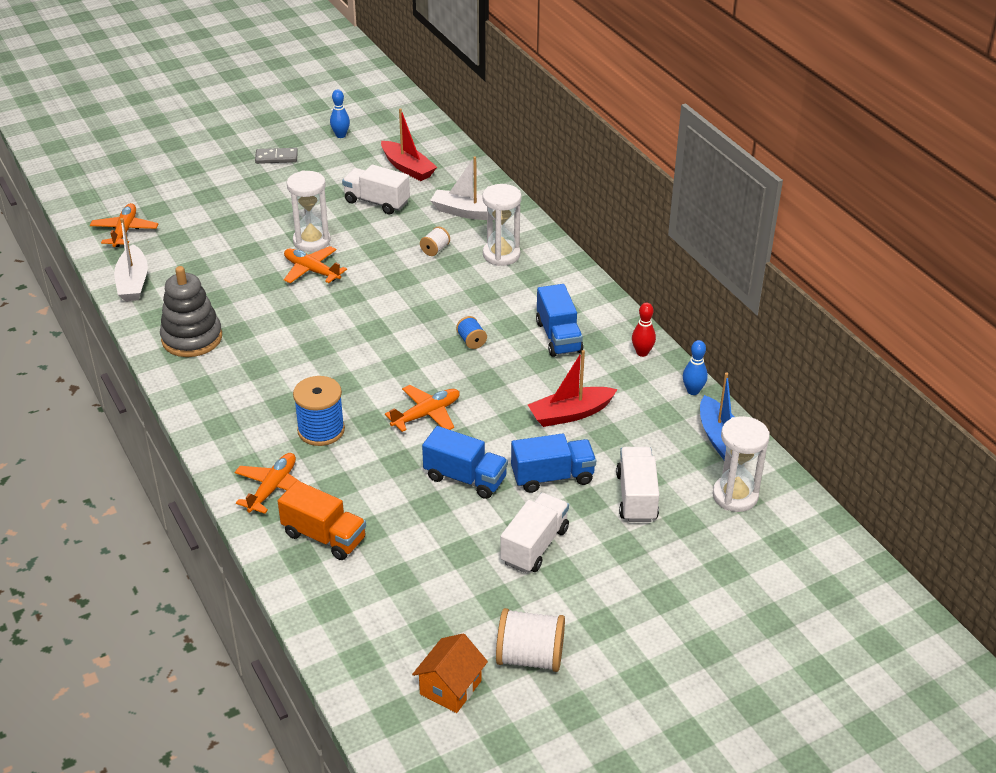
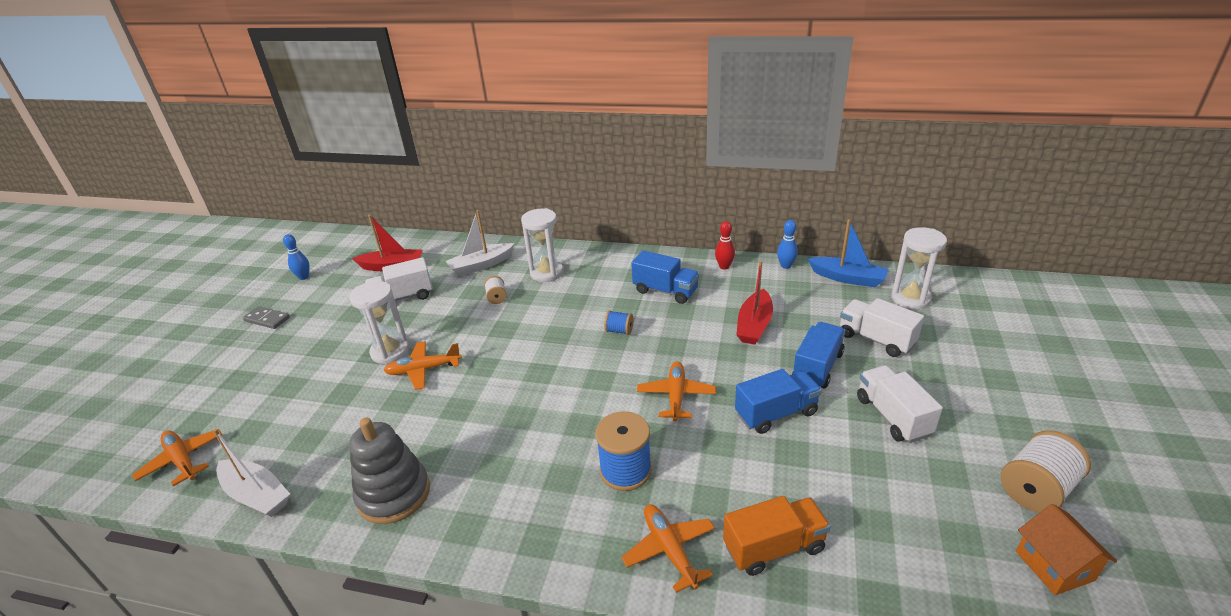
camera: 45 degrees left, 5 degrees down
(276, 158) = (267, 319): grey domino -> grey domino turned 75 degrees clockwise

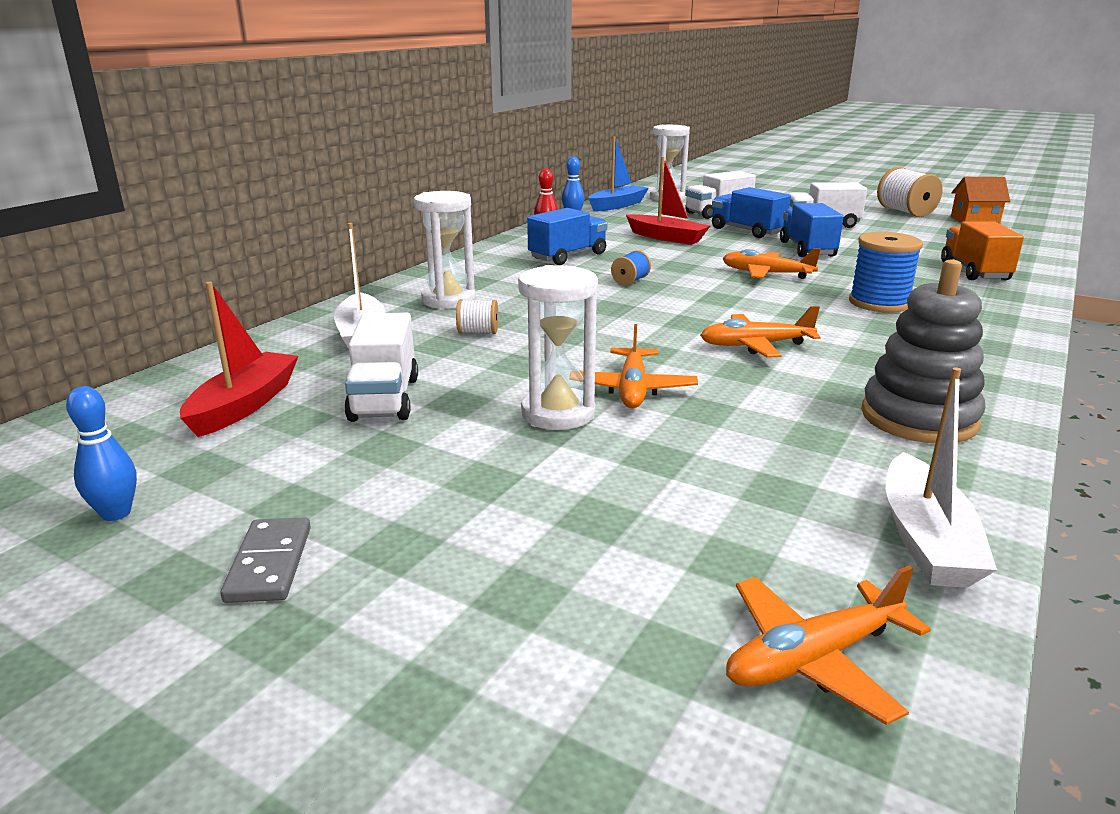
camera: 75 degrees left, 10 degrees down
(257, 495) = (926, 539): white boat -> white boat turned 135 degrees clockwise
(267, 319) = (270, 564): grey domino -> grey domino turned 45 degrees counterclockwise
(669, 550) = (985, 300): orange plane -> orange plane (755, 345)

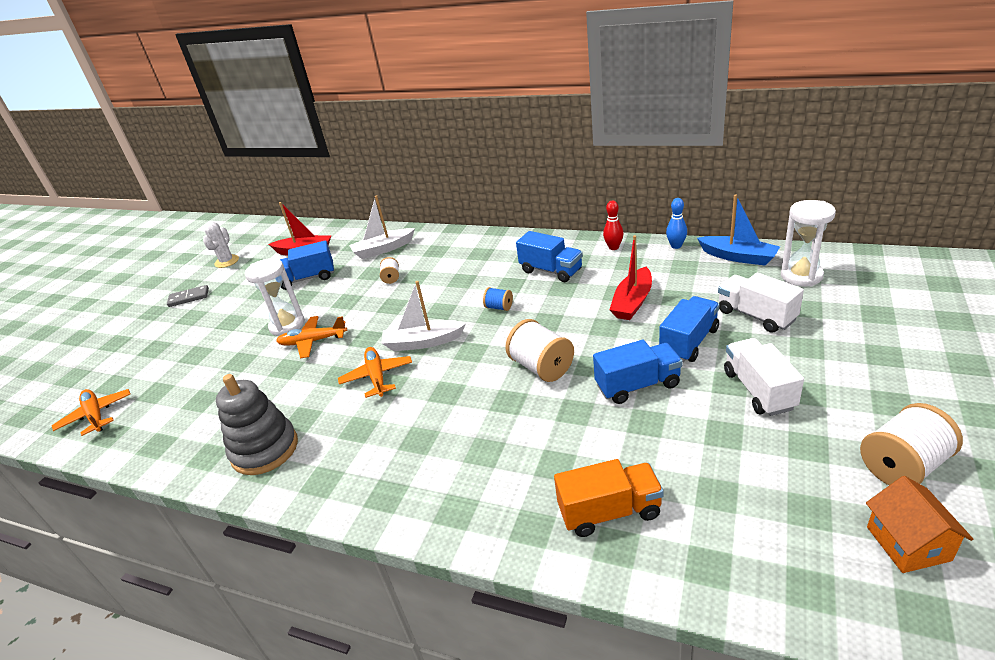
camera: 85 degrees right, 10 degrees up
(116, 513) = (227, 261): blue bowling pin -> white cactus
(384, 399) = (308, 278): white truck -> blue truck
(448, 300) = (441, 255): white hourglass -> none
(766, 274) = (541, 367): orange plane -> white spool
(879, 303) = (479, 435): blue spool -> none
(926, 539) = (149, 446): white boat -> white boat (423, 342)

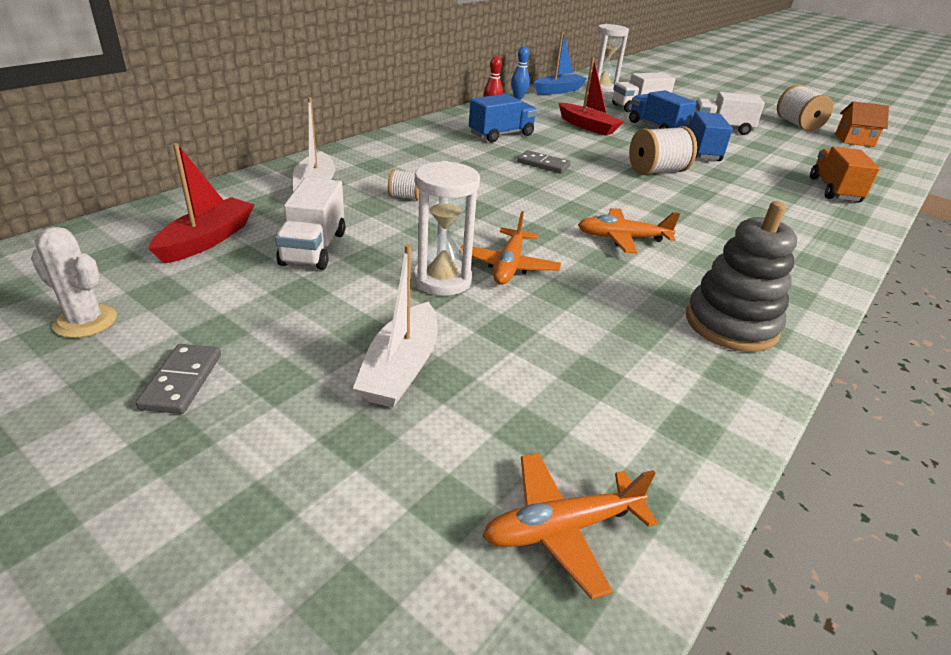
camera: 80 degrees left, 0 degrees up
(308, 278) = (314, 248): blue truck -> white truck
(423, 342) = (574, 206): white boat -> white boat (401, 368)
(499, 307) = (543, 164): blue spool -> grey domino

